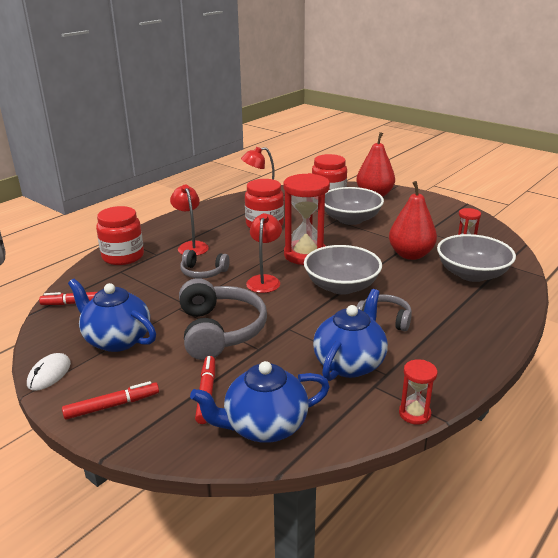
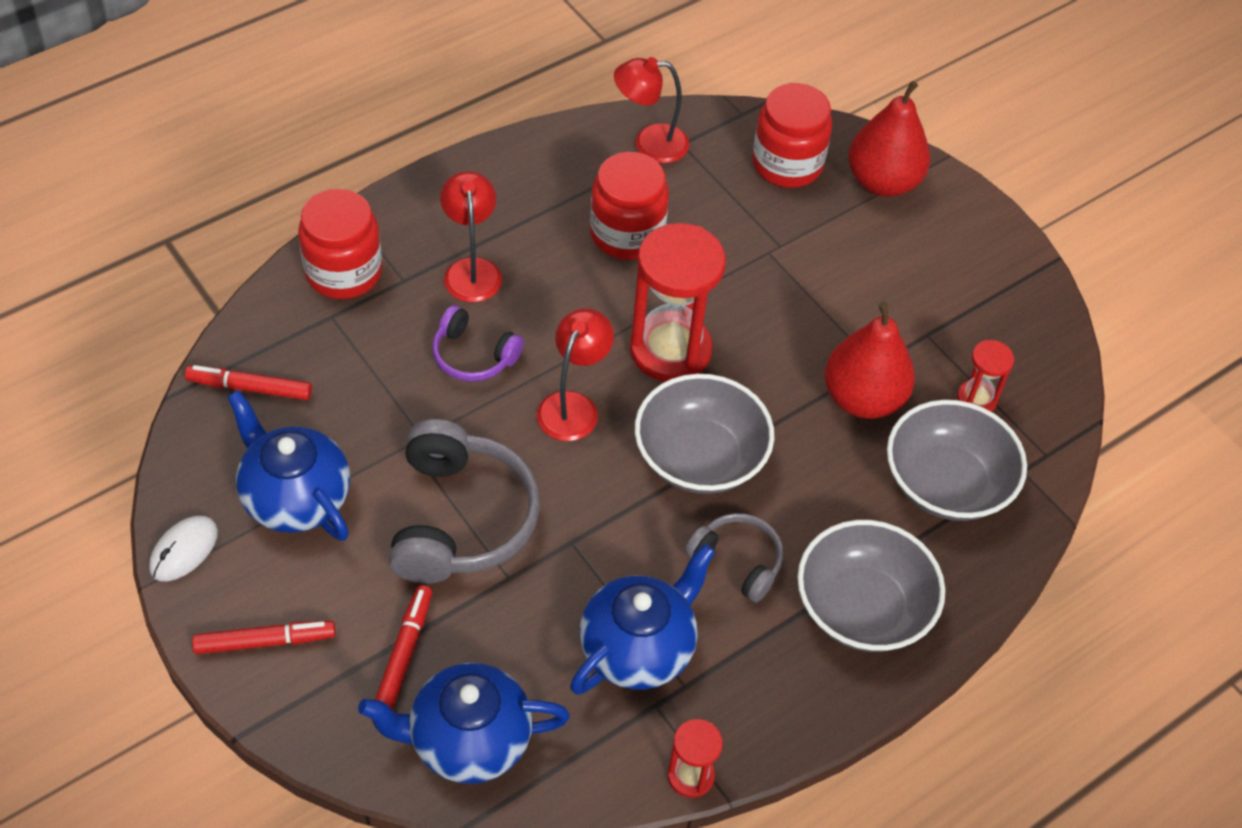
camera: 10 degrees right, 25 degrees up
(203, 272) = (473, 355): grey headphones -> purple headphones
(350, 219) = (799, 256): grey bowl -> grey bowl (862, 607)

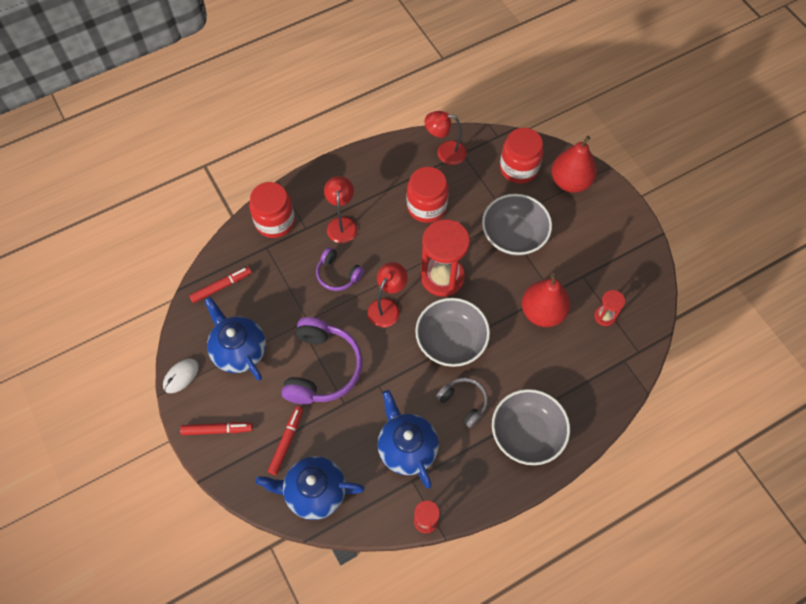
camera: 10 degrees right, 10 degrees up
(250, 388) = (221, 286): red marker -> red marker turned 135 degrees clockwise
(460, 519) = (322, 368): grey headphones -> purple headphones
(638, 648) = (407, 447): blue teapot -> blue teapot turned 75 degrees counterclockwise
(946, 483) = (581, 365): grey bowl -> grey bowl (514, 235)

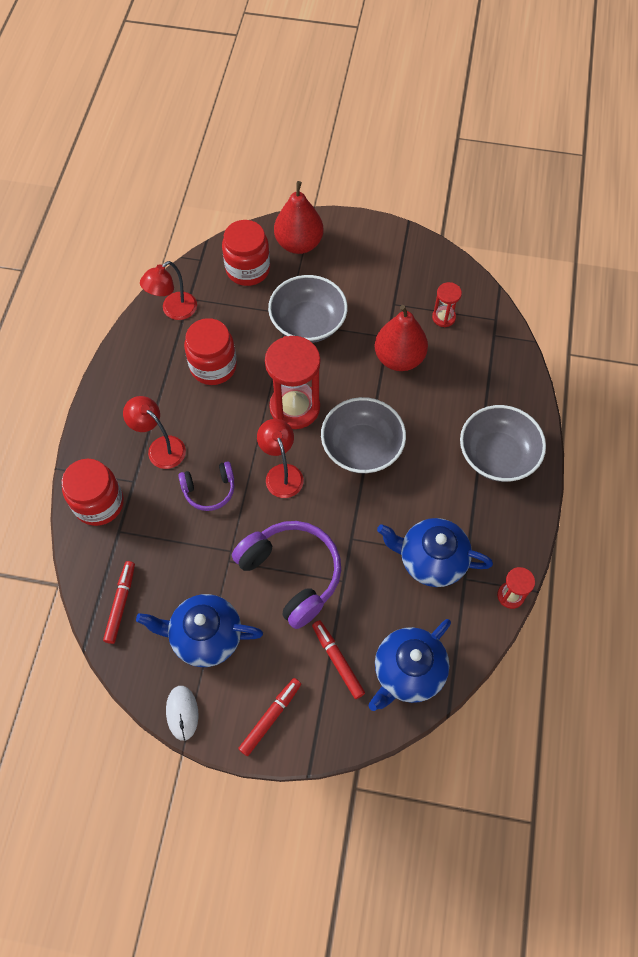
camera: 50 degrees left, 0 degrees up
(464, 402) = (428, 482): grey headphones -> none

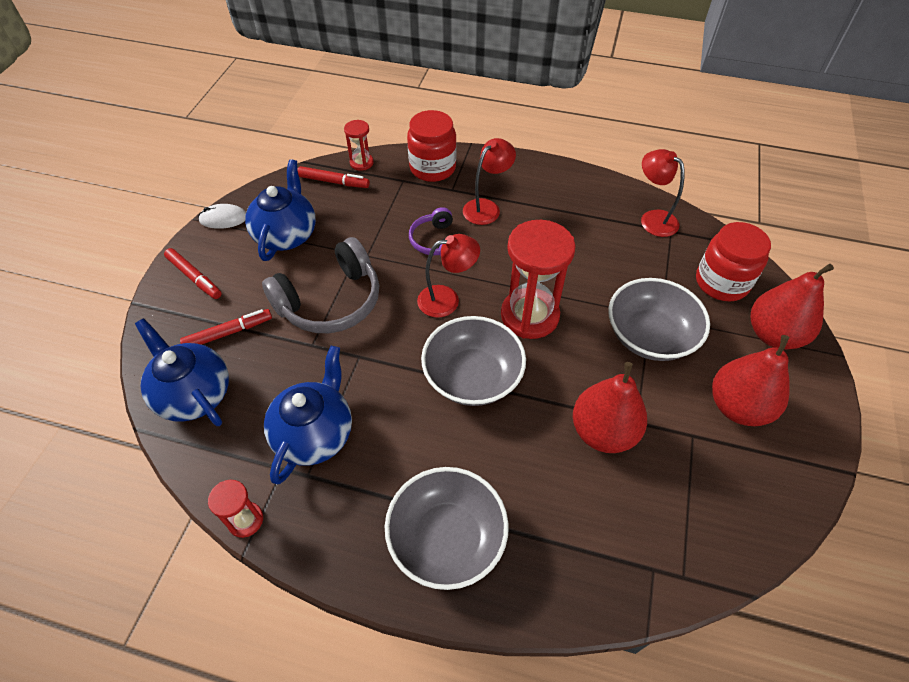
camera: 95 degrees right, 10 degrees down
(213, 366) = (583, 248): red jar -> none
(291, 574) = (330, 301): purple headphones -> grey headphones
(366, 274) = (738, 407): none -> red pear
(443, 317) = (677, 499): red hourglass -> red hourglass (361, 163)

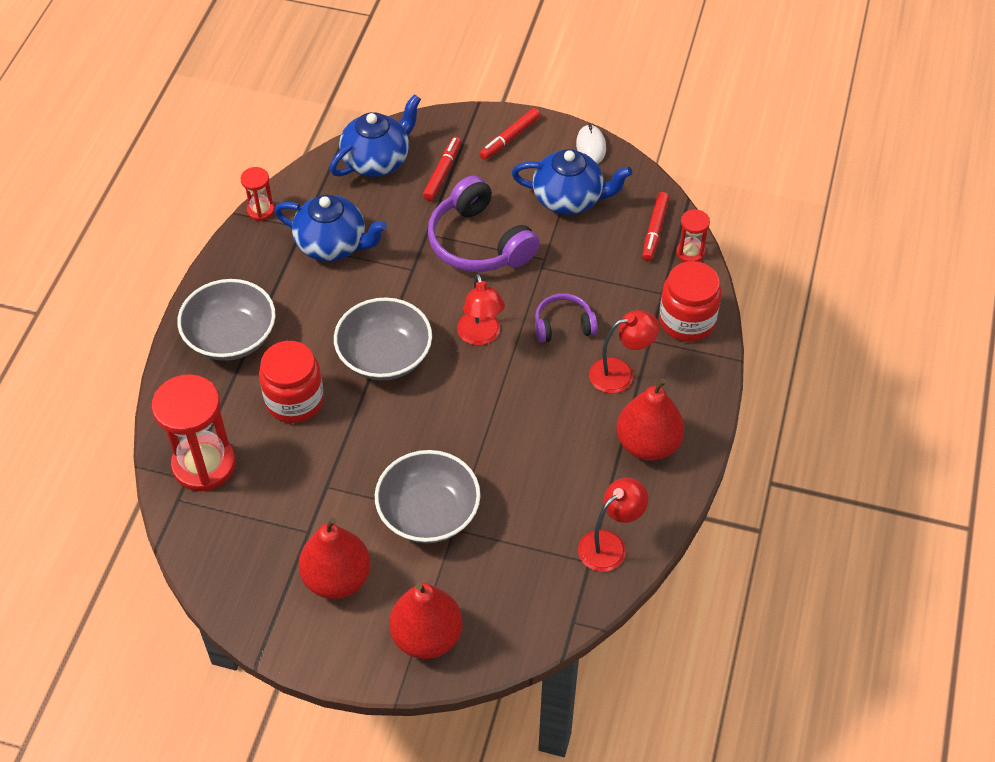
camera: 90 degrees right, 0 degrees up
(228, 333) = (442, 173): red marker -> red marker turned 135 degrees counterclockwise
(330, 301) = (479, 242): grey headphones -> purple headphones
(486, 207) = (620, 373): red lamp -> red lamp turned 60 degrees counterclockwise
(529, 316) = (458, 406): red hourglass -> red hourglass (204, 465)
(603, 432) = (318, 457): red pear -> red pear (648, 444)
(721, 282) = (505, 600): red jar -> red jar (294, 400)

